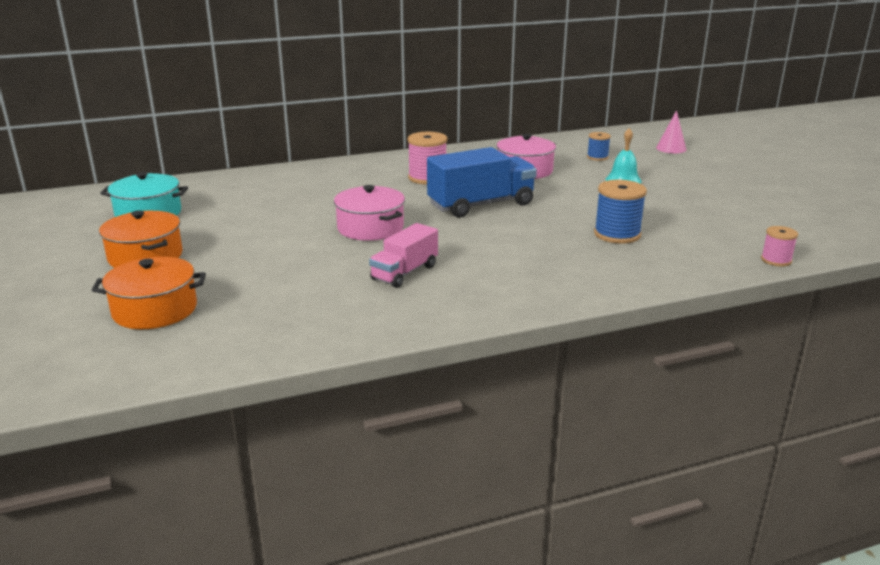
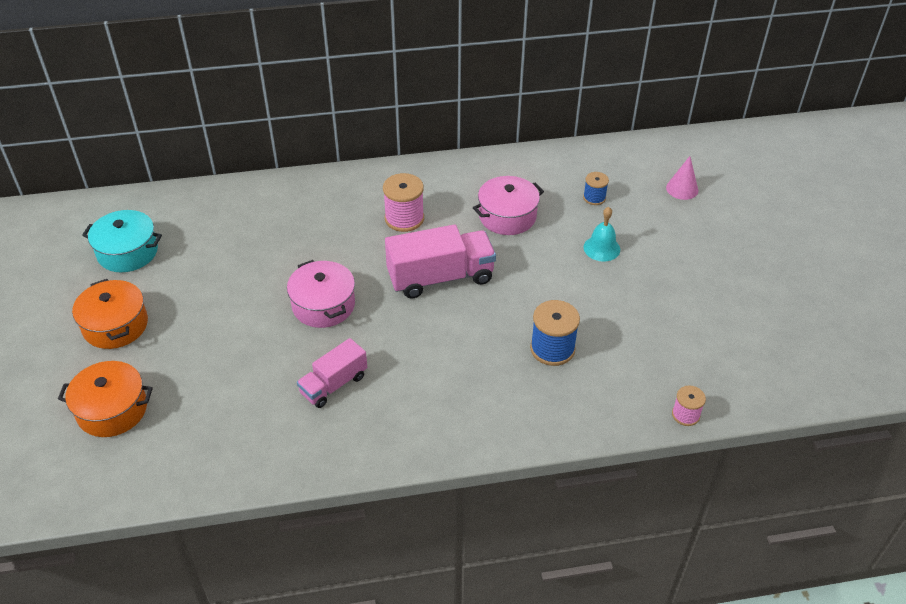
camera: 10 degrees right, 20 degrees up
(481, 205) = (440, 277): blue truck -> pink truck

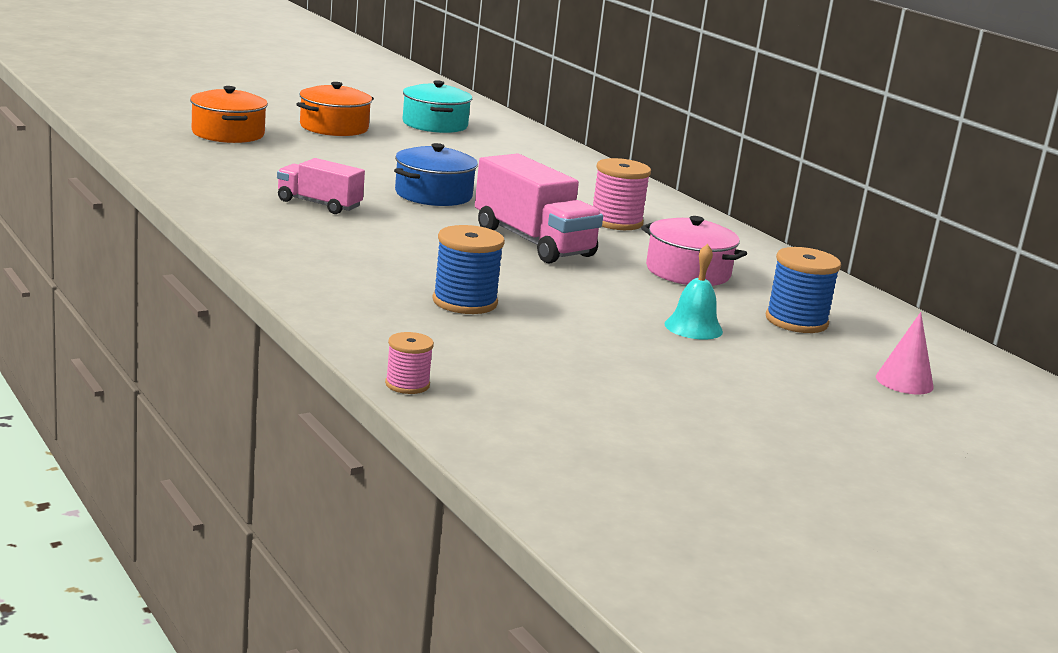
camera: 65 degrees right, 25 degrees down
(323, 305) = (433, 195): pink pot -> blue pot
(594, 198) = (796, 321): blue spool -> blue spool, size x1.70

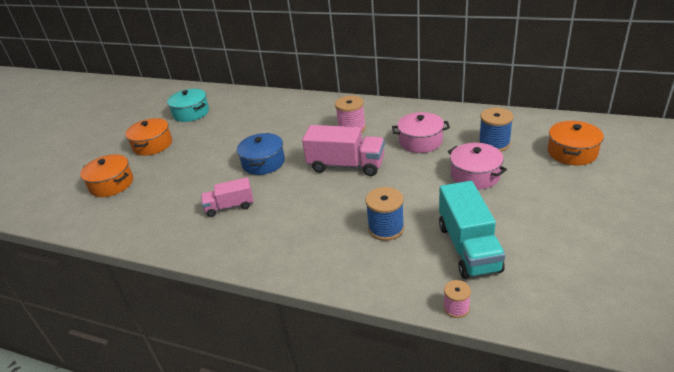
camera: 30 degrees left, 15 degrees up
(533, 362) = (468, 247): none -> turquoise truck
(693, 327) = (475, 175): turquoise bell -> pink pot
(904, 381) = (572, 152): pink cone -> orange pot

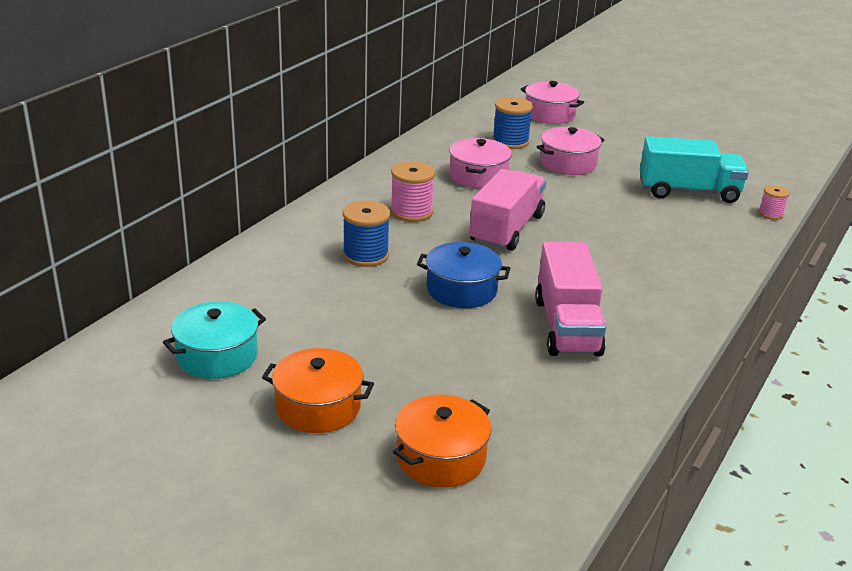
camera: 85 degrees left, 5 degrees down
(230, 206) = (567, 326): pink truck -> pink truck, size x1.64
(386, 228) = (647, 226): blue spool -> blue spool (365, 255)
(572, 152) = (549, 114): orange pot -> pink pot

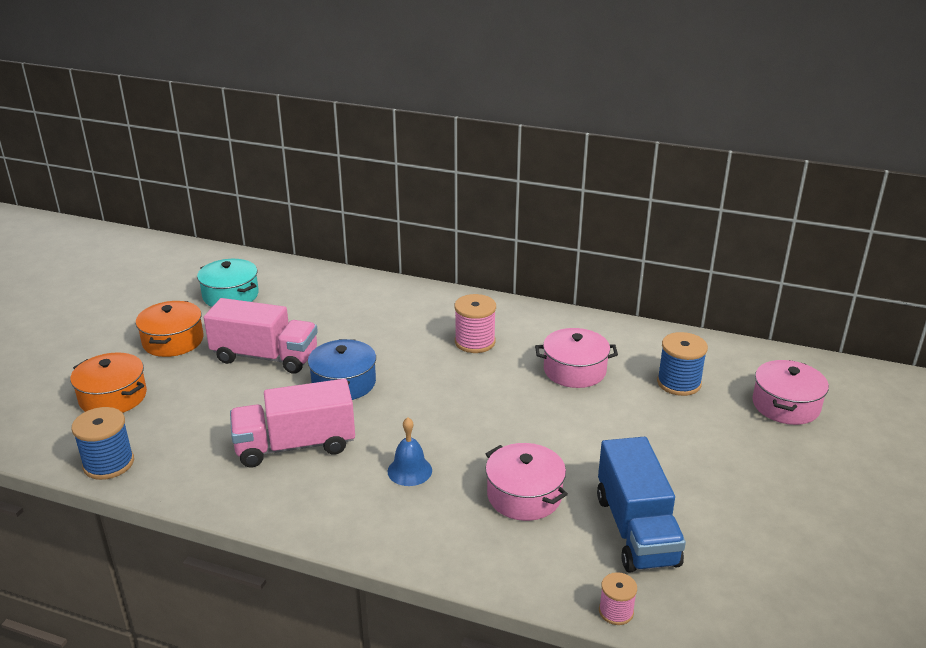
camera: 80 degrees right, 0 degrees up
(365, 255) = (386, 330): blue spool -> blue spool (108, 463)
(507, 229) = (466, 397): pink truck -> pink truck (265, 357)
(568, 163) = (650, 427): pink pot -> pink pot (524, 495)
(613, 270) = (409, 470): none -> blue bell
(688, 192) = (636, 530): turquoise truck -> blue truck

